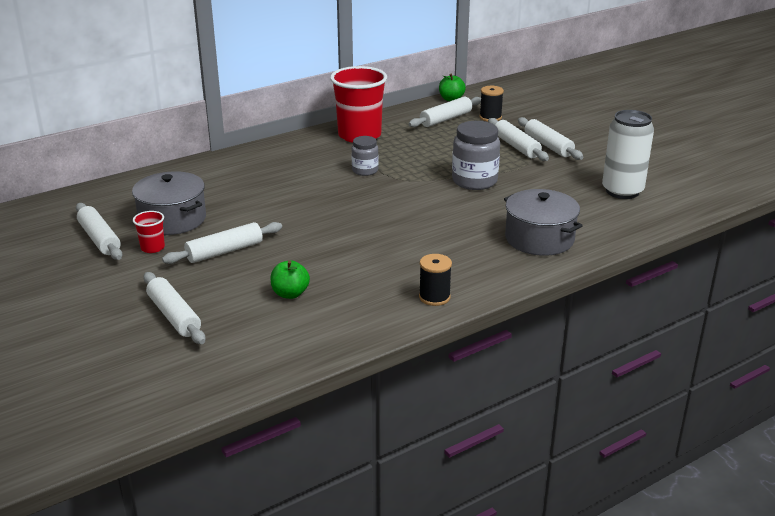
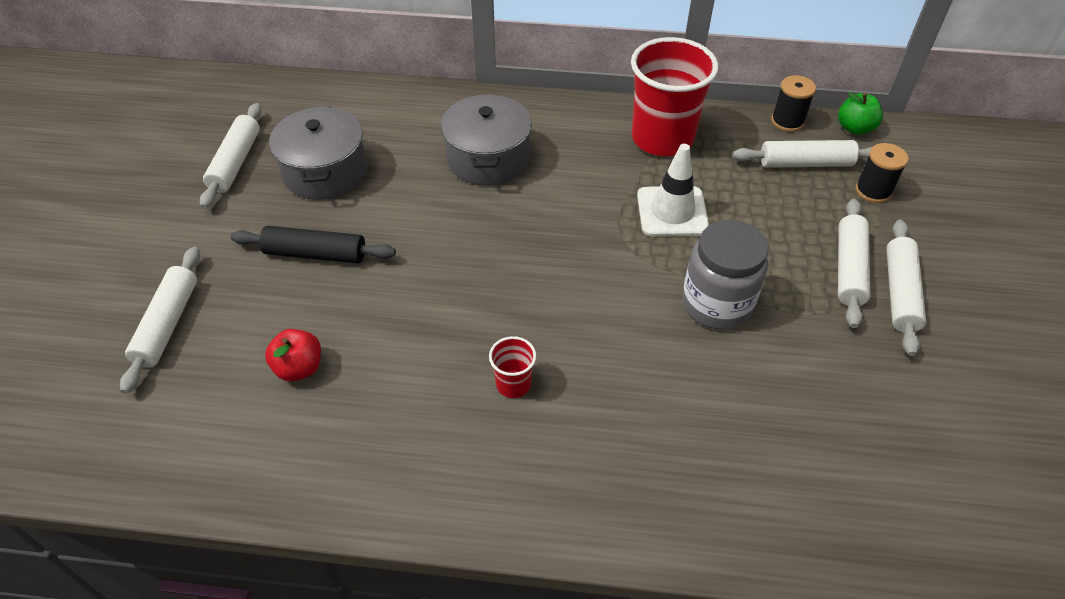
camera: 40 degrees right, 20 degrees up
(152, 248) = (262, 205): red cup -> red cup (513, 384)
(224, 251) = (315, 253): white rolling pin -> black rolling pin
(290, 294) = (299, 368): green apple -> red apple
(365, 170) = (601, 205): grey jar -> none
(405, 159) = (672, 212): none -> white traffic cone
(434, 297) = (433, 490): black spool -> black spool (787, 121)
(539, 239) = (681, 475): grey pot -> grey pot (488, 158)
(622, 191) = (916, 457): white can -> none

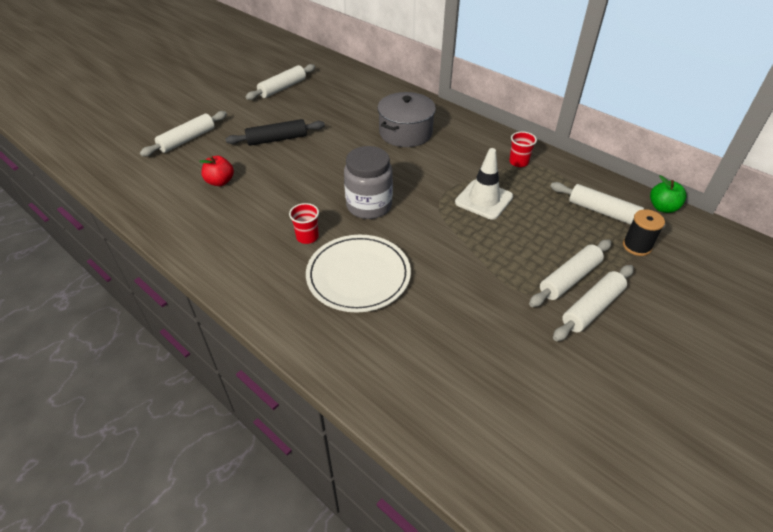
camera: 35 degrees right, 5 degrees down
(315, 253) = (277, 139): black rolling pin -> black rolling pin turned 60 degrees counterclockwise
(325, 171) = (318, 107): grey pot -> none
(630, 401) = (358, 275): none -> white plate
(662, 138) = (518, 162): red cup -> red cup, size x0.44
(716, 304) = (460, 255): grey jar -> grey jar (369, 206)
(787, 121) = (615, 185): black spool -> none

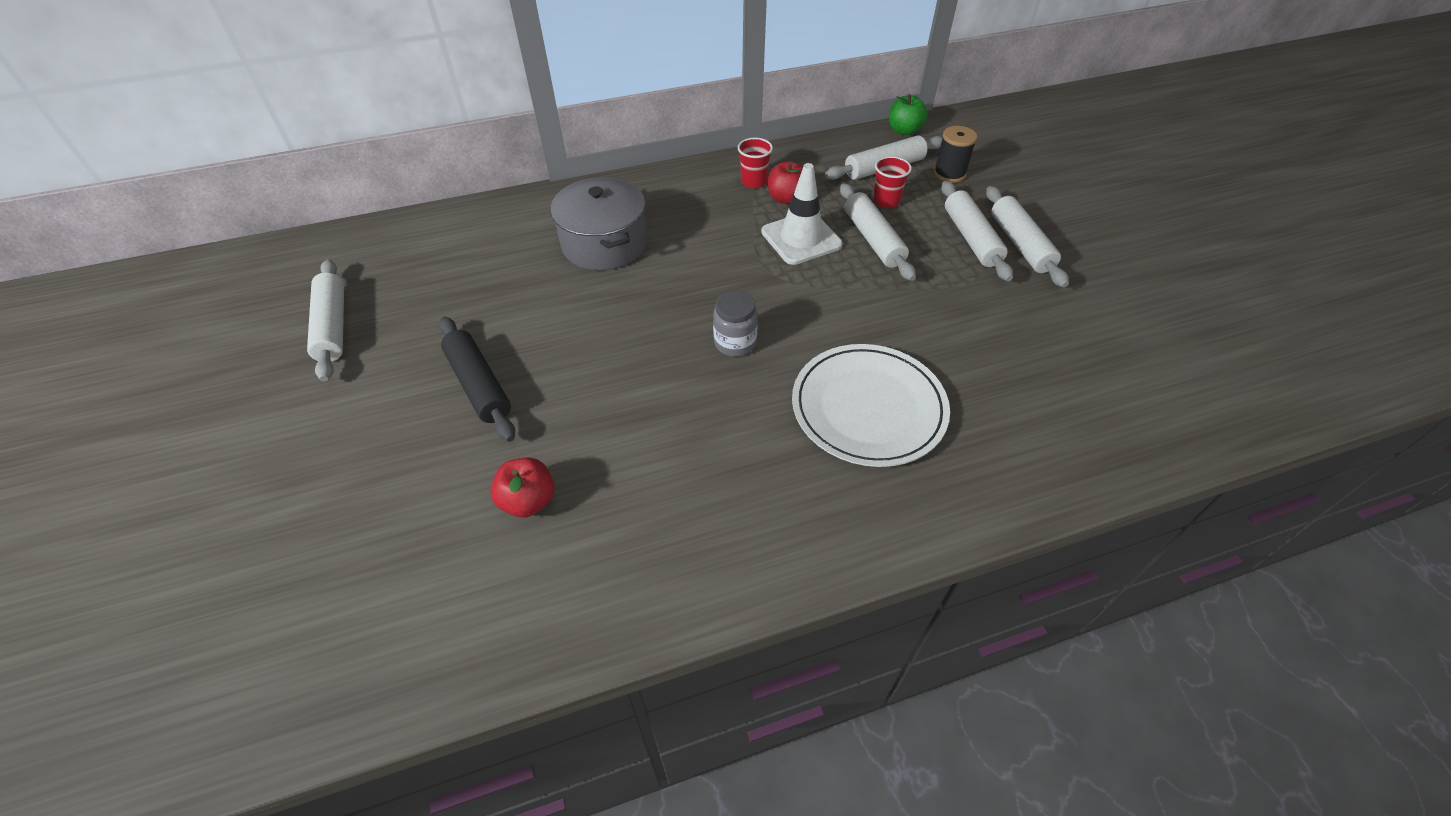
camera: 60 degrees left, 5 degrees up
(187, 140) = (348, 514): white rolling pin -> white rolling pin (873, 239)
(277, 139) = (479, 385): black rolling pin -> black rolling pin turned 45 degrees counterclockwise
(307, 237) = (755, 433): red cup -> red cup (886, 201)
(369, 206) = (735, 343): grey jar -> grey jar, size x0.59
(517, 180) = (786, 198): none -> red apple

